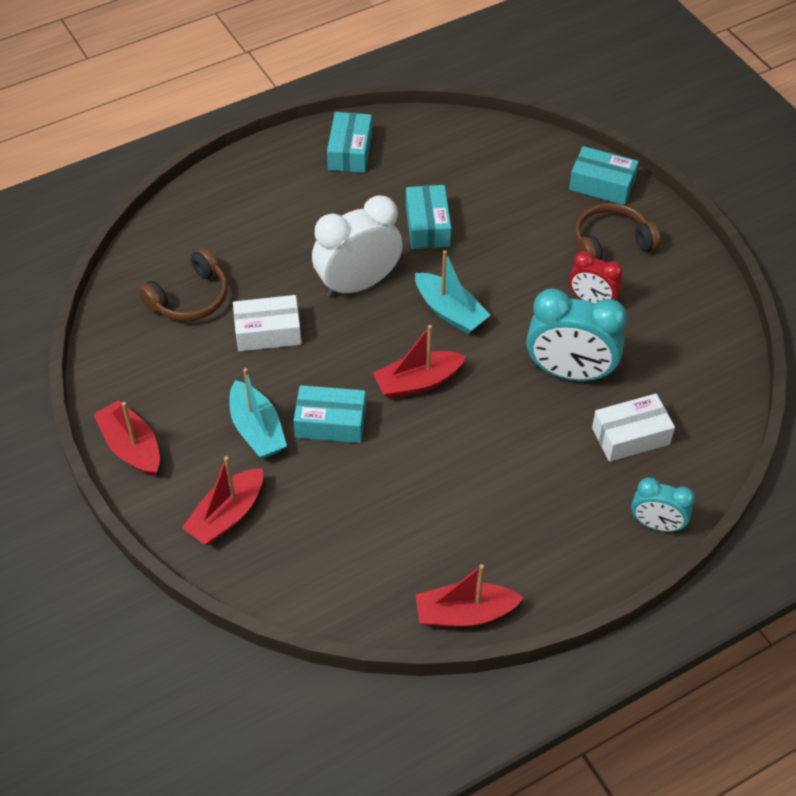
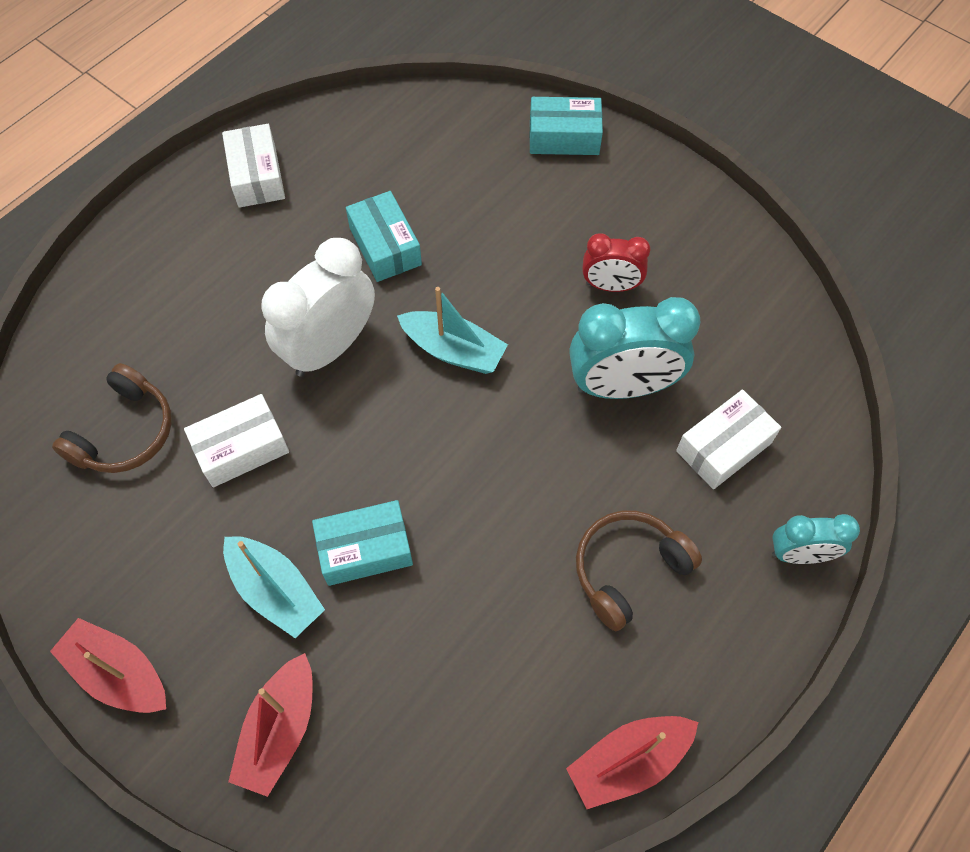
camera: 20 degrees left, 10 degrees up
(350, 151) = (257, 176): turquoise box -> white box
(418, 382) = (451, 457): red boat -> none
(610, 243) = (602, 206): brown headphones -> brown headphones (628, 569)

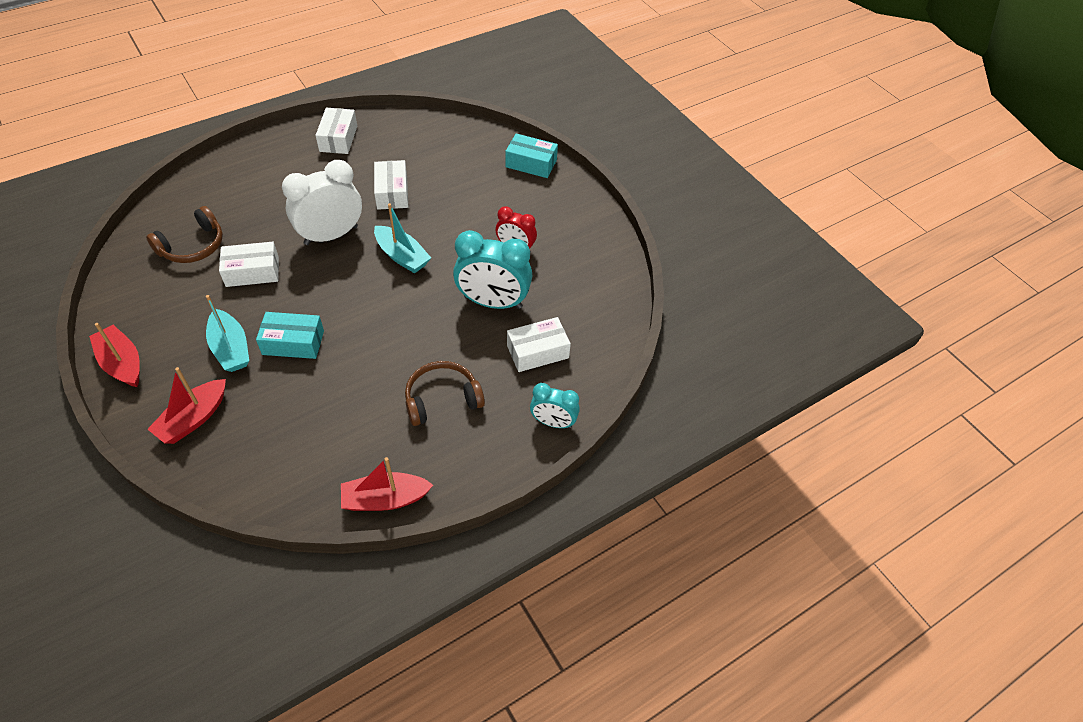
camera: 15 degrees right, 10 degrees down
(385, 246) = (392, 192): turquoise box -> white box

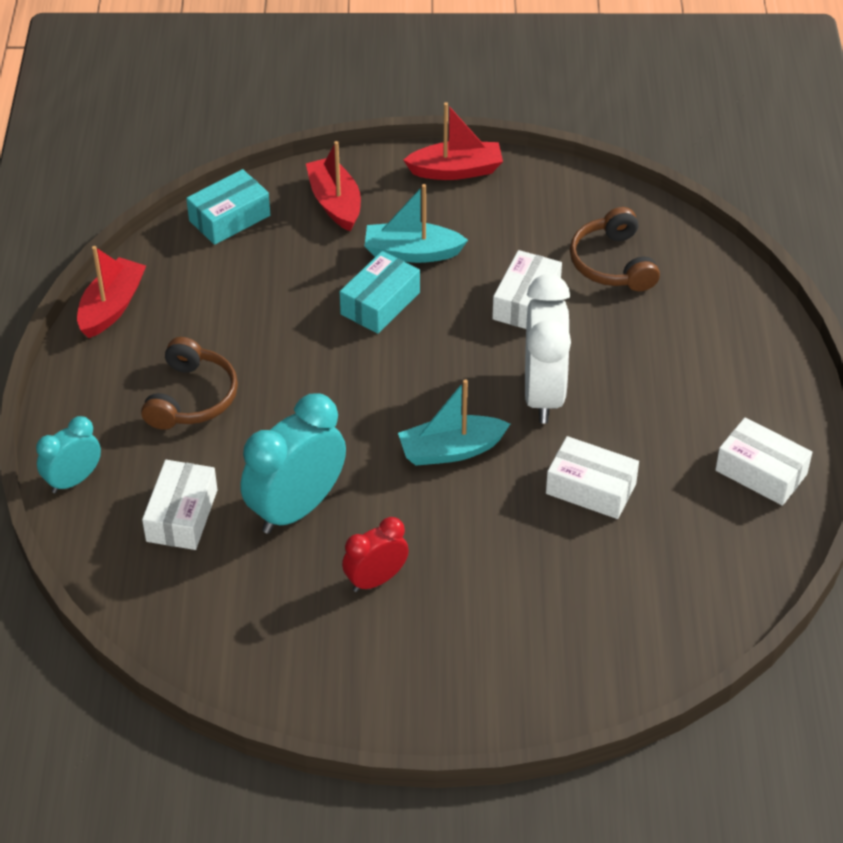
camera: 125 degrees right, 5 degrees down
(531, 163) = (549, 692): turquoise box -> turquoise box (229, 218)

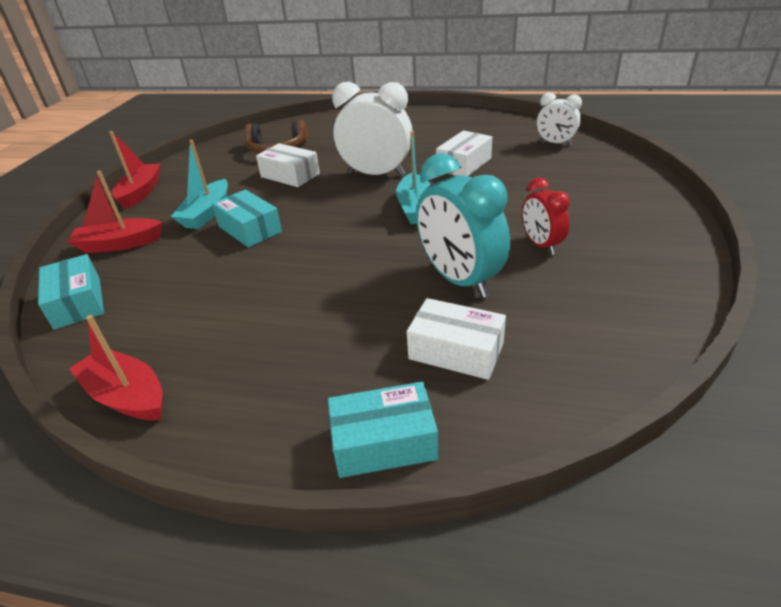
camera: 75 degrees left, 10 degrees down
(73, 480) = (384, 442): turquoise clock -> turquoise box
(192, 397) = (299, 337): brown headphones -> none
(690, 599) = (555, 143): none -> white clock
(761, 472) = (462, 122): white box -> none

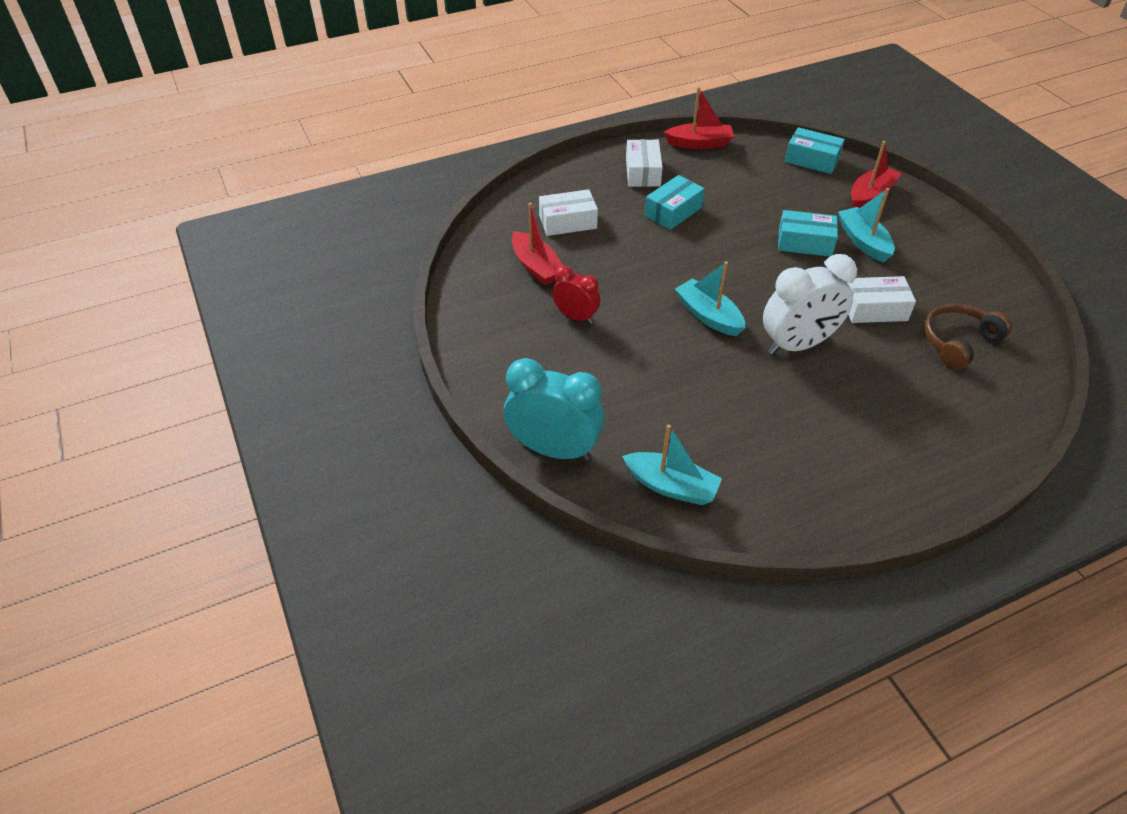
camera: 140 degrees right, 10 degrees up
(141, 192) = (960, 236): red boat -> red boat (536, 267)
(384, 442) = (563, 175): turquoise box -> turquoise box (673, 211)
(459, 279) = (607, 264): turquoise clock -> turquoise clock (554, 449)
(464, 164) = (732, 397): white box -> white box (643, 172)
(555, 143) = (671, 486): white clock -> turquoise boat

